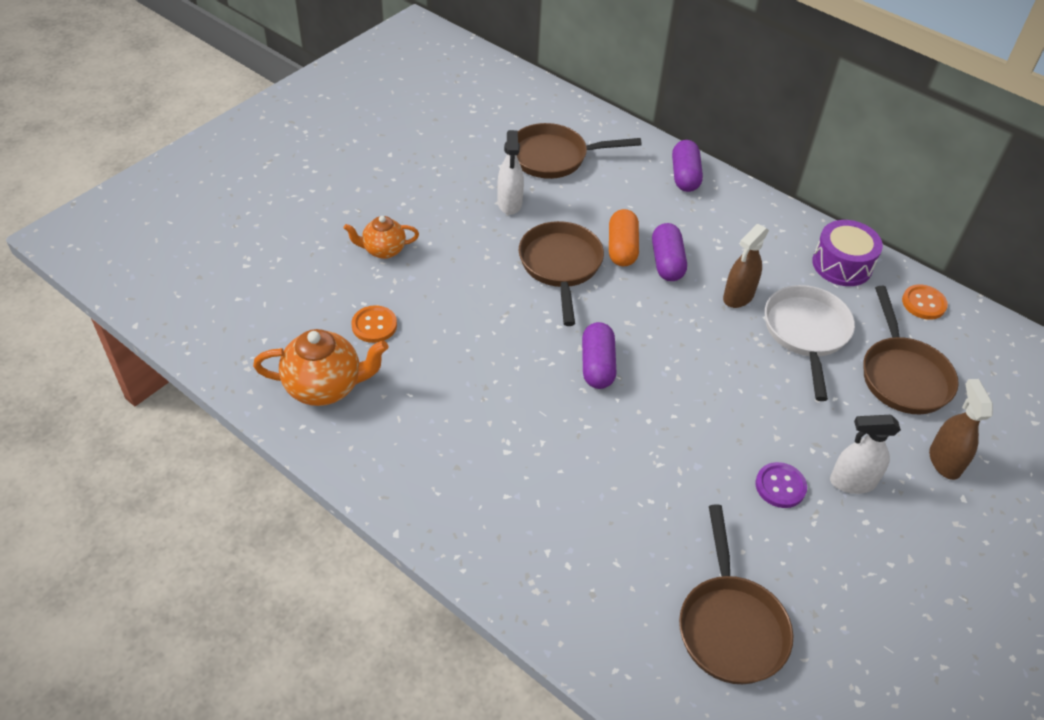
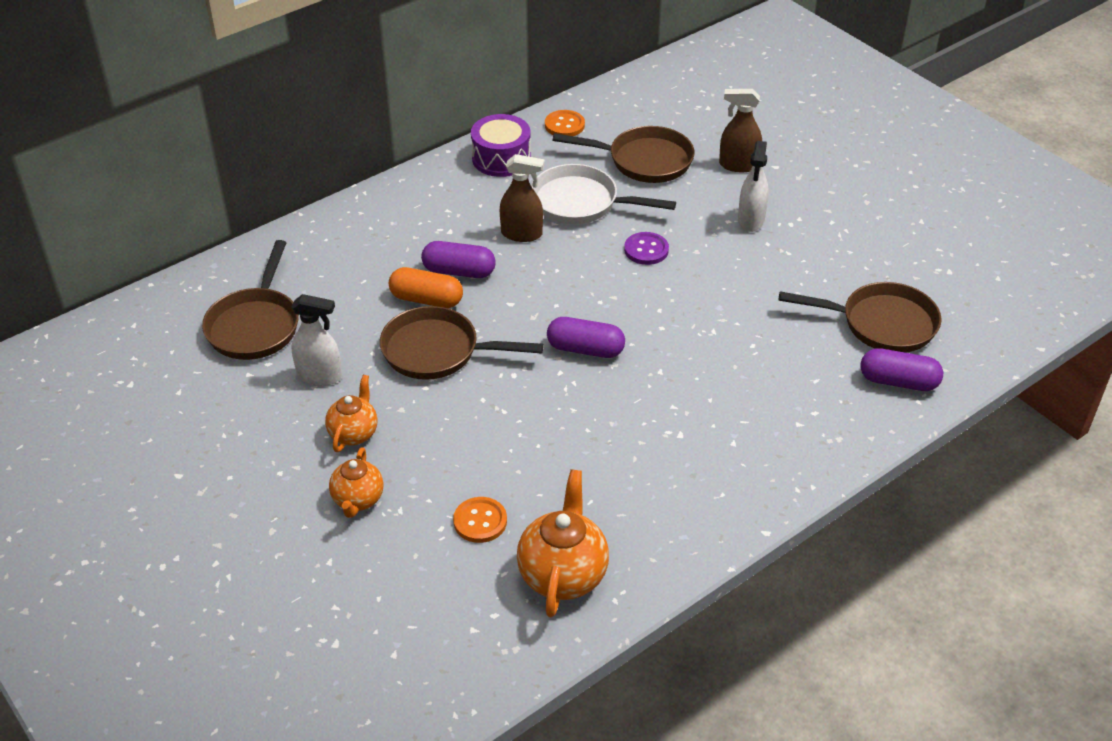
camera: 75 degrees left, 5 degrees down
(452, 234) = (354, 433): none -> orange teapot
(685, 176) = (333, 230): purple capsule -> purple capsule (898, 382)
(738, 296) = (522, 234): brown spray bottle -> brown spray bottle turned 45 degrees counterclockwise
(780, 486) = (749, 262): purple button -> purple button (646, 250)

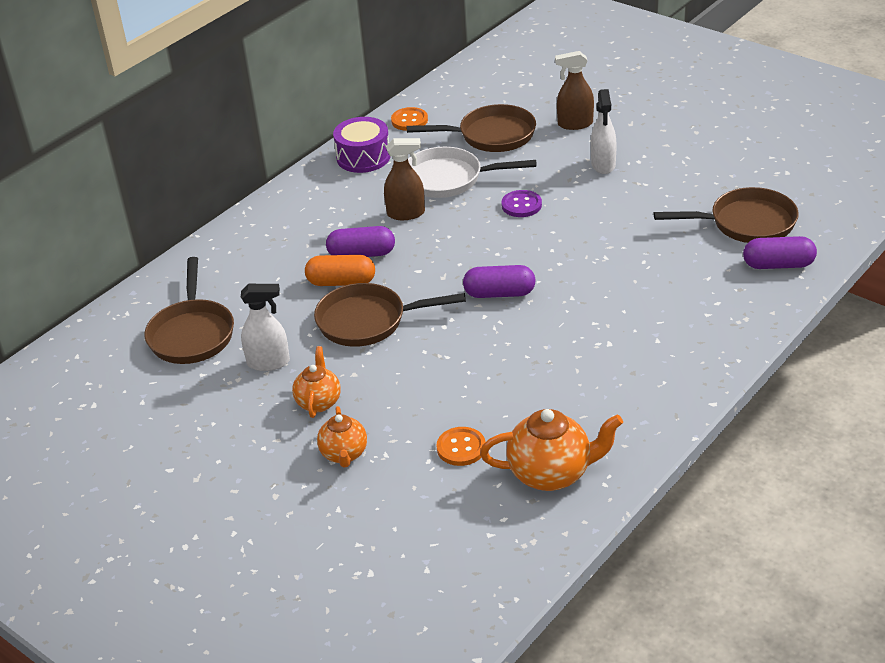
camera: 10 degrees left, 5 degrees down
(563, 574) = (551, 474): orange teapot -> orange teapot turned 90 degrees clockwise

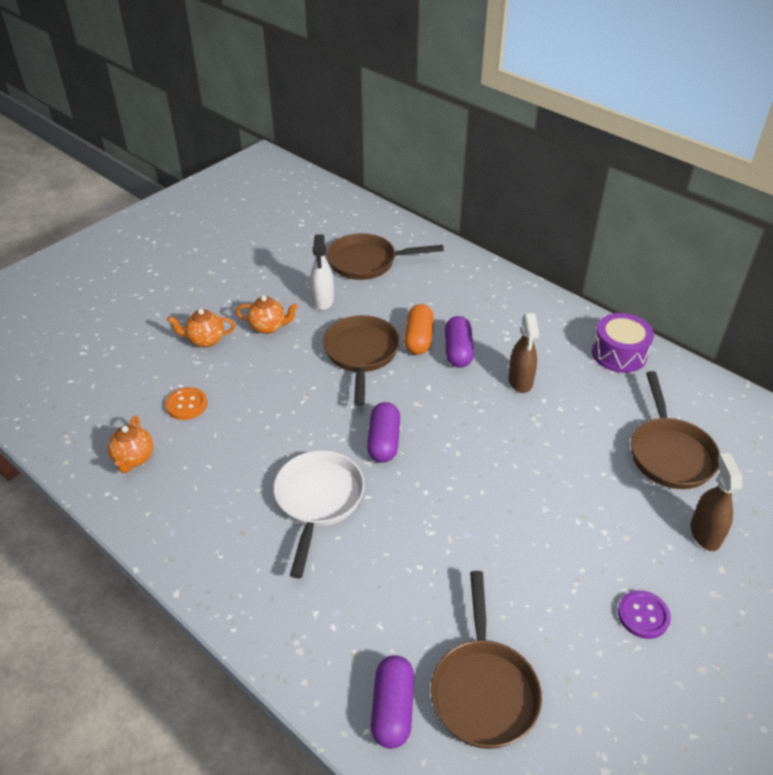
camera: 90 degrees right, 5 degrees up
(409, 120) = (693, 388): orange button -> none
(448, 179) = (581, 414): white pan -> white pan (318, 500)
(521, 205) = (531, 469): purple button -> purple button (643, 615)
(551, 474) = (134, 459): orange teapot -> orange teapot, size x0.62
(603, 165) = (614, 552): white spray bottle -> none

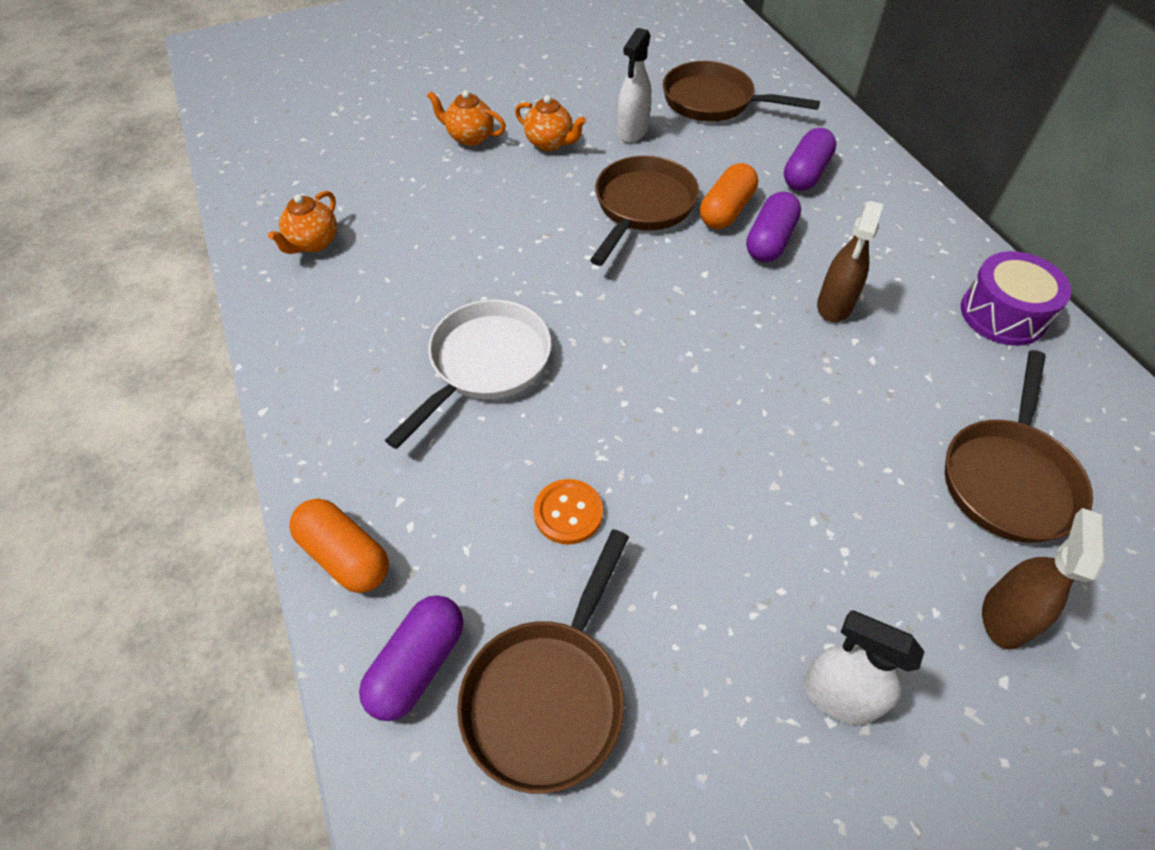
camera: 25 degrees right, 10 degrees up
(186, 405) = (405, 202): orange button -> orange button (568, 513)
(301, 664) = (345, 556): none -> orange capsule
(384, 441) = (608, 321): purple capsule -> purple capsule (805, 174)
(643, 615) = (838, 696): purple button -> white spray bottle

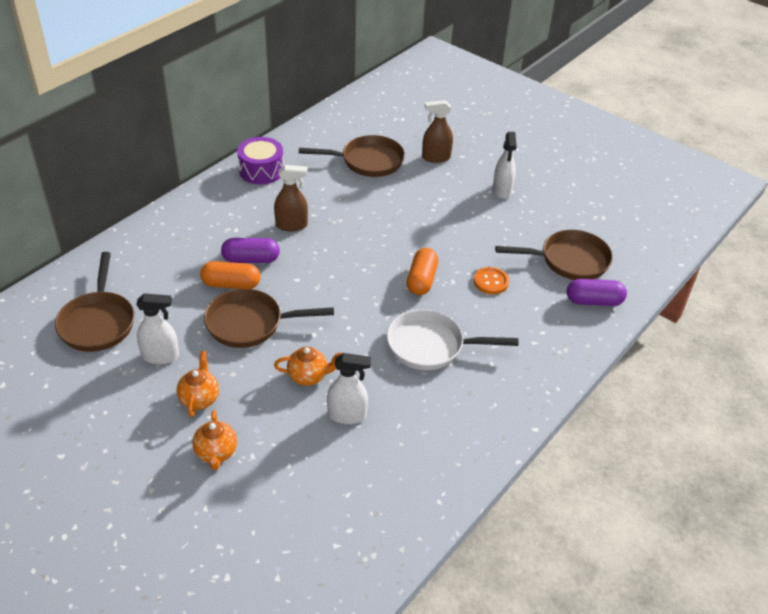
camera: 120 degrees left, 10 degrees down
(313, 243) = (394, 487): orange teapot -> orange teapot (308, 376)
(345, 556) = (575, 347): orange capsule -> orange capsule (421, 280)
(438, 241) = (347, 415): none -> white spray bottle
(805, 174) = (171, 258): purple capsule -> none

